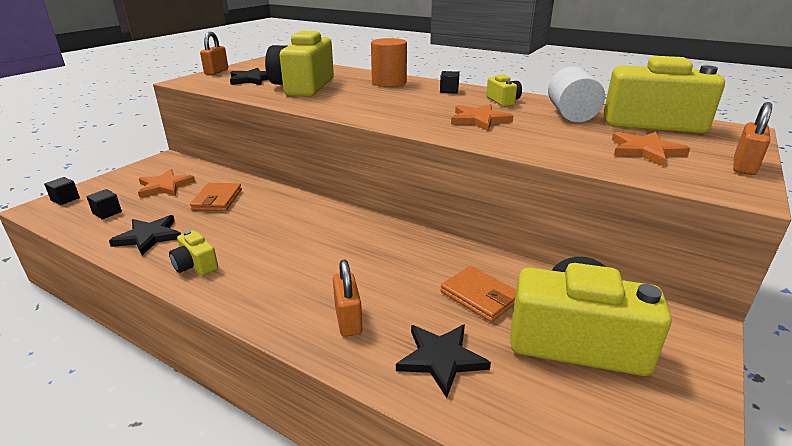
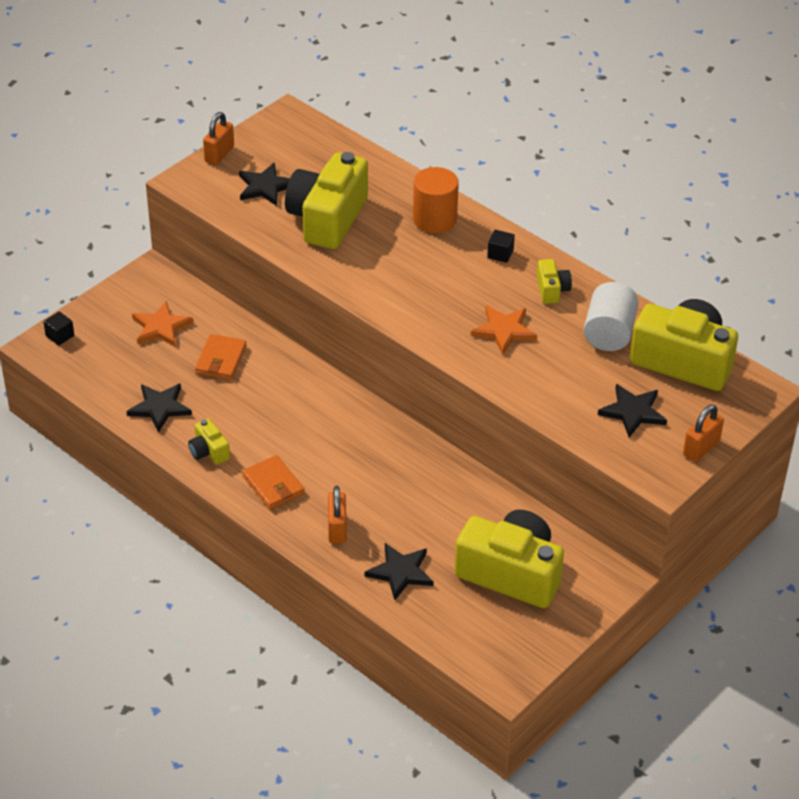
camera: 10 degrees right, 15 degrees up
(107, 213) = (110, 365): black cube -> none
(479, 296) = (452, 523): orange wallet -> orange wallet (273, 485)
(645, 151) = (633, 412): orange star -> black star

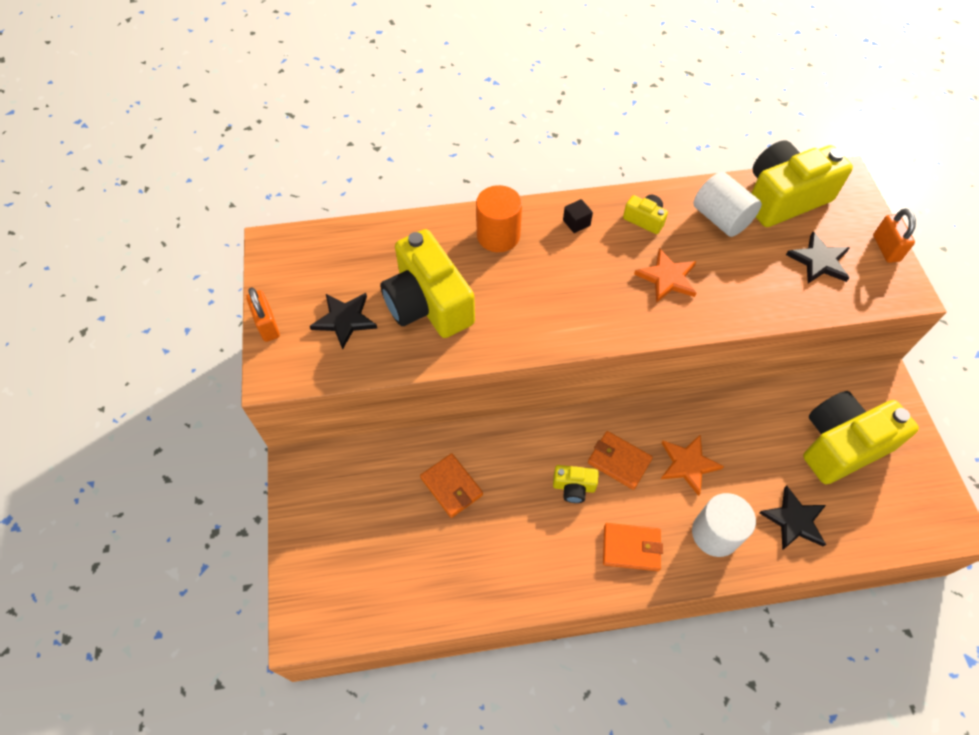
camera: 50 degrees left, 15 degrees up
(60, 336) = (304, 600): black cube -> none
(159, 408) = (468, 576): black star -> none
(161, 327) = (371, 506): orange star -> orange star (688, 464)
(209, 451) = (553, 572): yellow camera -> yellow camera (574, 487)
(337, 529) = (715, 533): orange padlock -> white cylinder
(343, 441) = (619, 461): none -> orange wallet

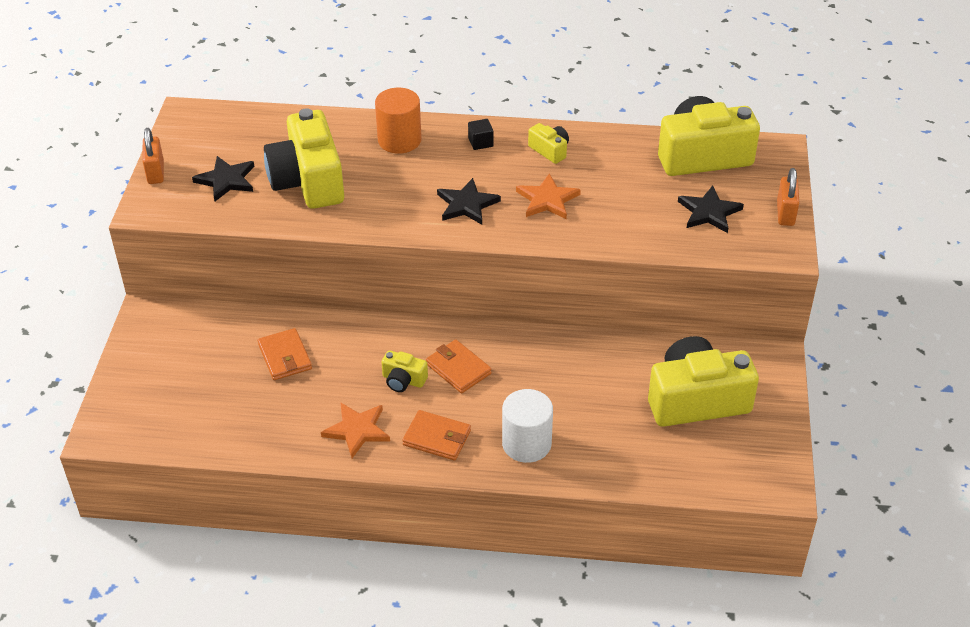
camera: 15 degrees right, 15 degrees down
(688, 464) = (527, 384): orange star -> orange star (357, 430)
(721, 219) = (627, 162): white cylinder -> none
(794, 520) = (613, 449): black star -> black star (467, 204)

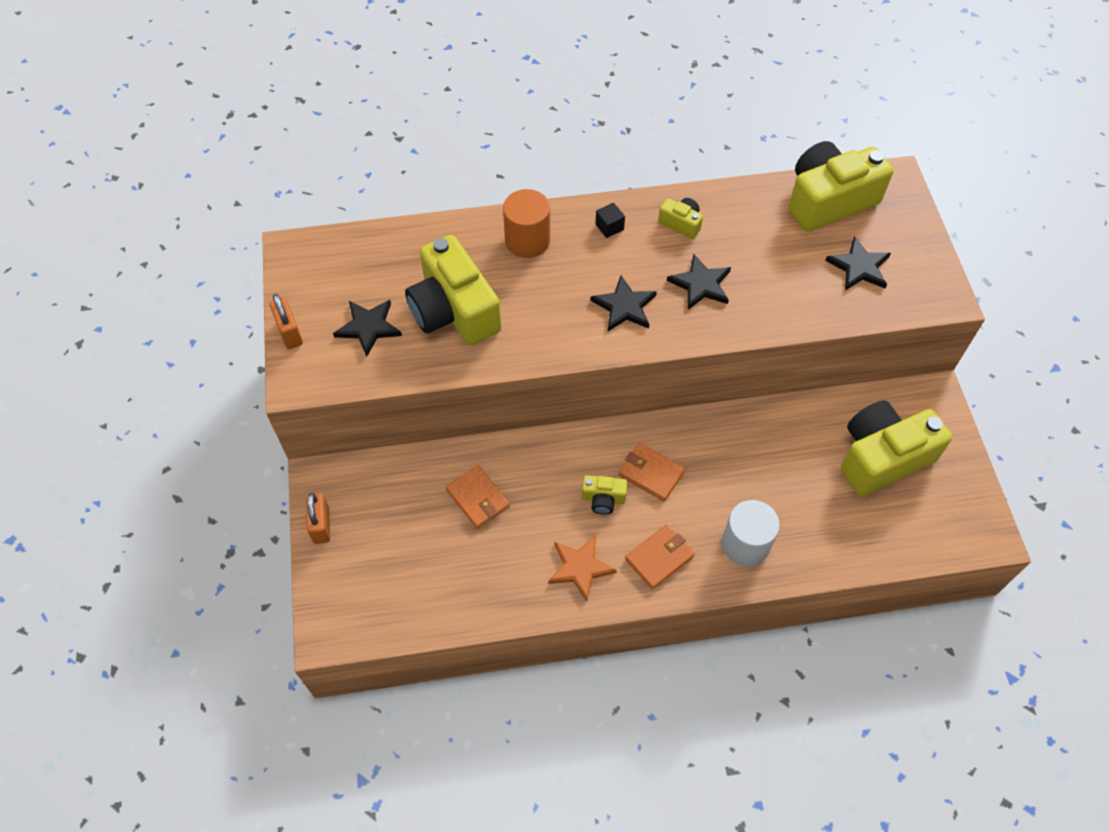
camera: 15 degrees left, 15 degrees up
(437, 438) = (659, 558): orange wallet -> orange wallet turned 45 degrees counterclockwise
(547, 200) = (701, 284): orange star -> black star
(785, 213) = (929, 254): orange padlock -> orange padlock (321, 525)

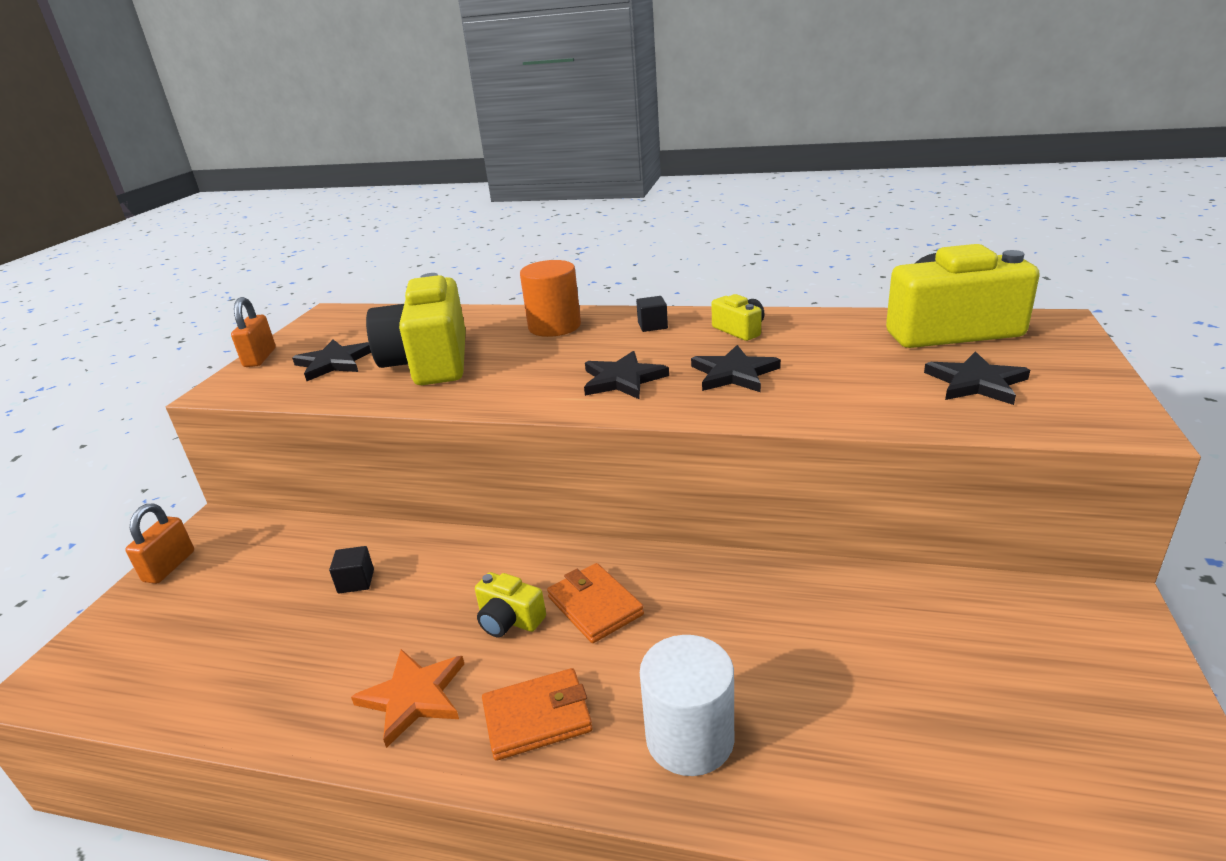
camera: 25 degrees right, 30 degrees down
(478, 498) = (356, 581): orange wallet -> black cube
(882, 457) = (993, 672): yellow camera -> none

